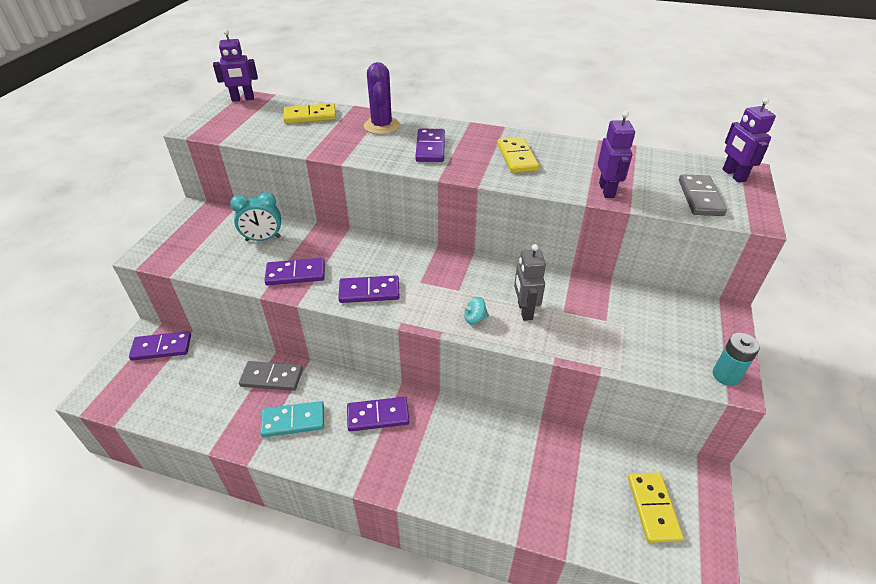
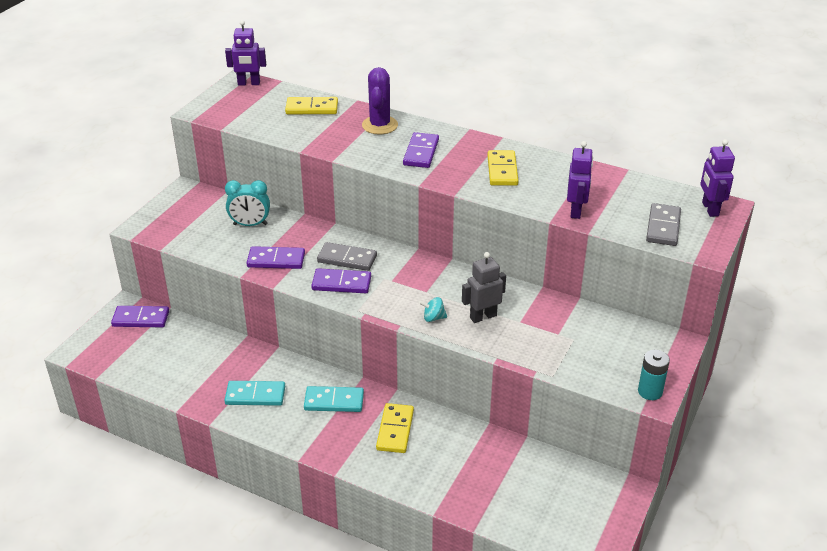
camera: 10 degrees right, 5 degrees down
(272, 377) = (240, 357): grey domino -> grey domino (347, 259)
(378, 416) = (334, 401): purple domino -> turquoise domino
(524, 310) = (483, 316): grey robot -> grey robot turned 60 degrees clockwise
(653, 508) = (567, 506): yellow domino -> yellow domino (395, 430)

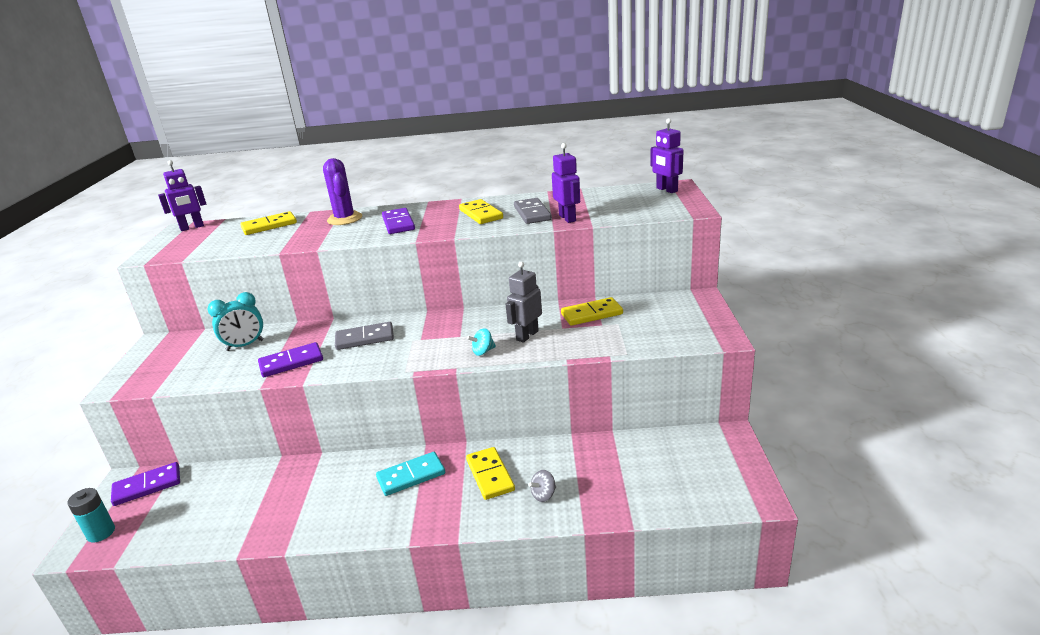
camera: 25 degrees left, 10 degrees down
(255, 395) = (322, 505): turquoise domino -> none
(341, 283) = (373, 357): purple domino -> none
(425, 468) = (543, 495): none -> grey spinning top
(559, 317) = (591, 314): none -> yellow domino
(650, 391) = (714, 335): turquoise battery -> turquoise battery (101, 533)
(663, 227) = (645, 207): grey domino -> grey domino (532, 213)

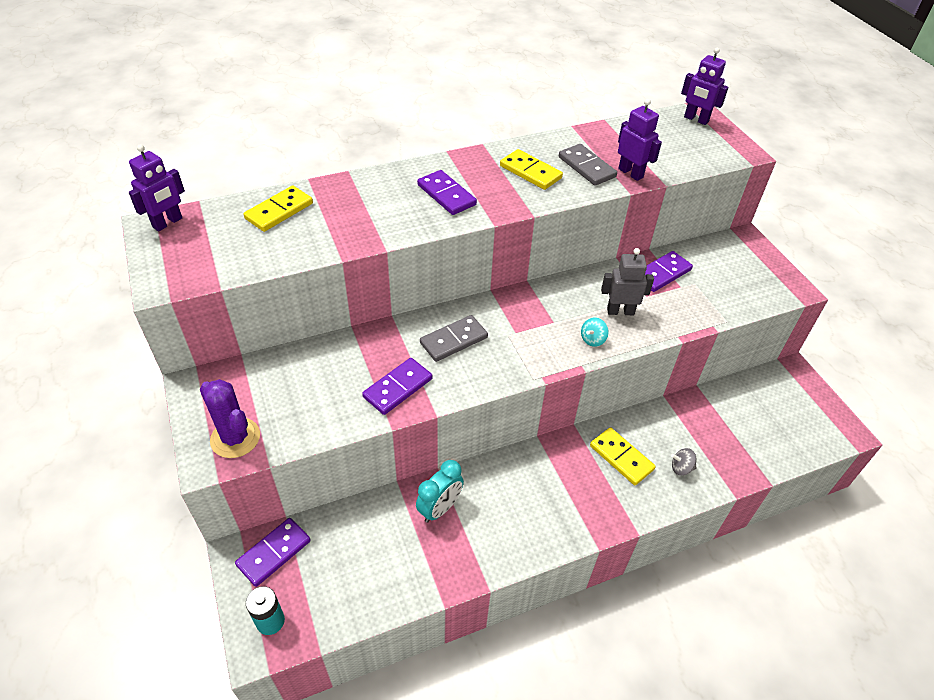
camera: 25 degrees left, 20 degrees up
(245, 345) = (319, 372): turquoise clock -> turquoise clock (440, 508)
(345, 219) = (370, 191): purple cactus -> purple cactus (235, 438)
(411, 476) = (549, 475): turquoise domino -> none
(527, 335) = (620, 311): grey robot -> grey robot turned 75 degrees clockwise
(543, 495) = (681, 468): grey spinning top -> grey spinning top turned 60 degrees clockwise
(591, 314) = (662, 273): yellow domino -> purple domino

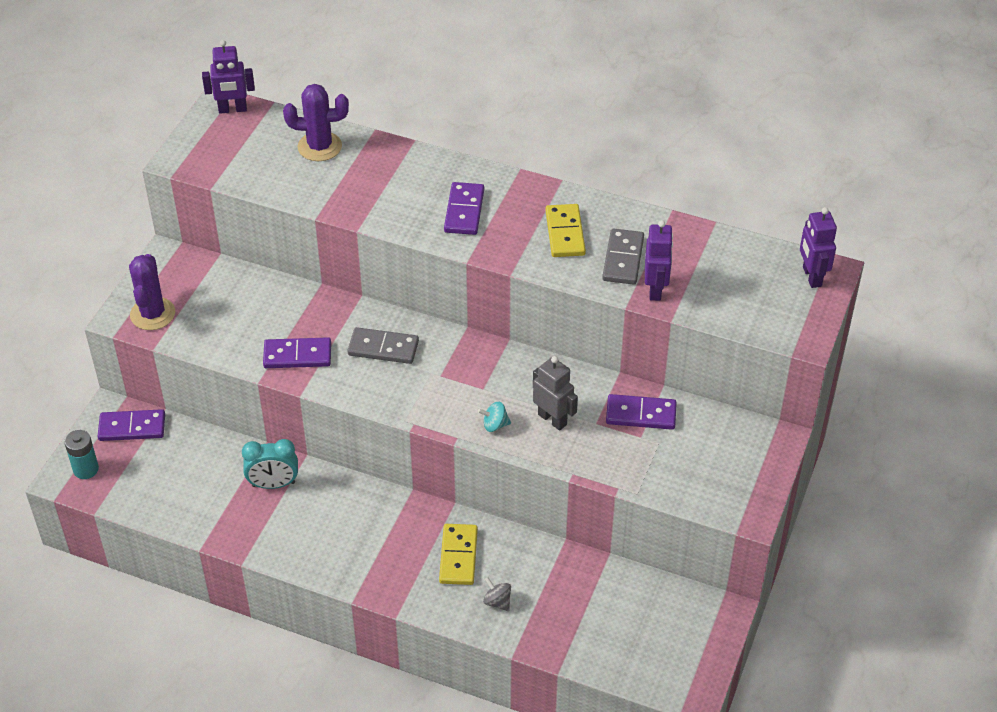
camera: 45 degrees right, 0 degrees up
(279, 211) = (319, 147): yellow domino -> purple cactus

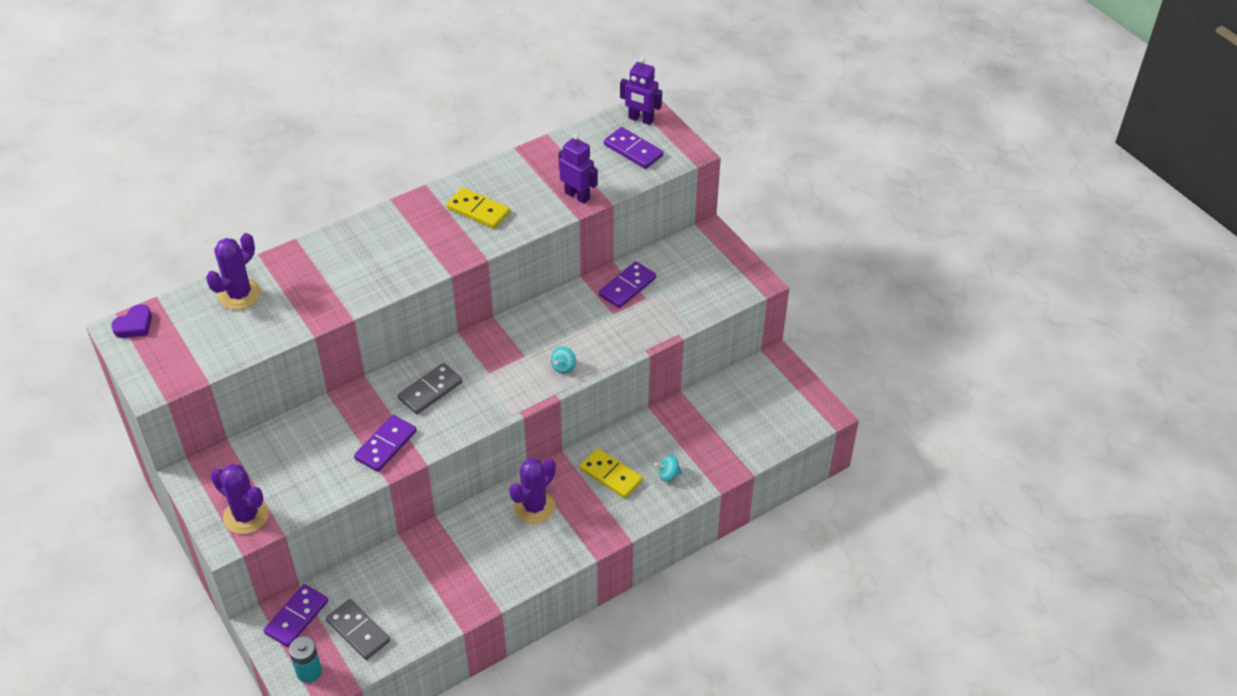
camera: 55 degrees left, 0 degrees up
(232, 109) = (134, 325): purple robot -> purple heart
(273, 484) = (444, 551): turquoise clock -> none
(374, 519) = (534, 507): none -> purple cactus
(464, 211) = (399, 250): purple domino -> purple domino (633, 150)
(497, 602) = (668, 475): grey spinning top -> turquoise spinning top
(552, 419) = (588, 334): grey robot -> none
(623, 259) = (533, 196): grey domino -> grey domino (358, 631)

